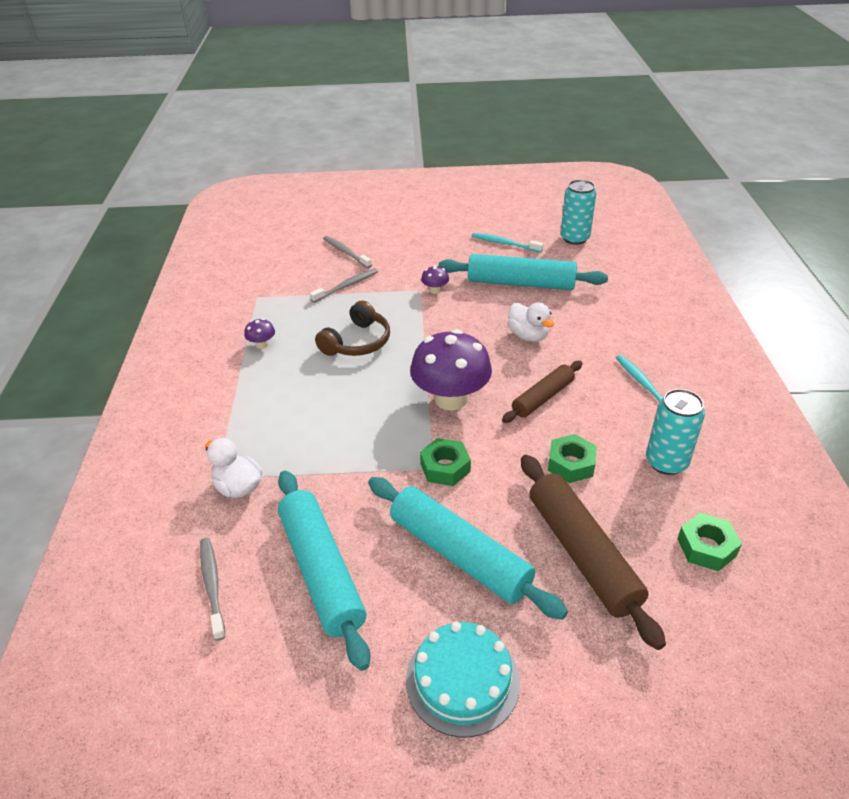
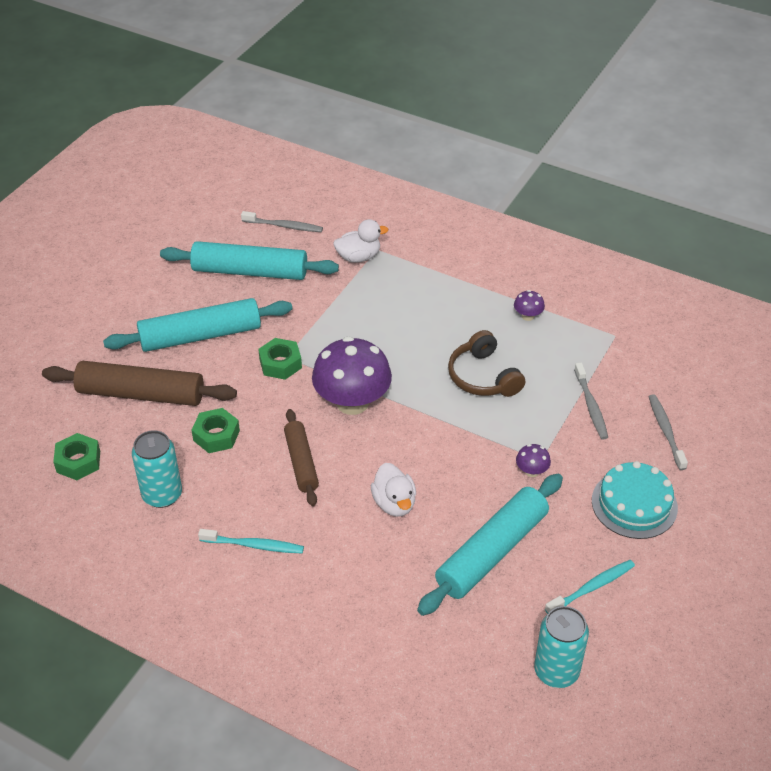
camera: 120 degrees right, 5 degrees up
(346, 252) = (666, 431): grey toothbrush -> grey toothbrush turned 90 degrees counterclockwise
(462, 680) = (122, 299): turquoise cake -> turquoise cake (634, 504)
(528, 336) = (394, 503): white duck -> white duck turned 105 degrees counterclockwise

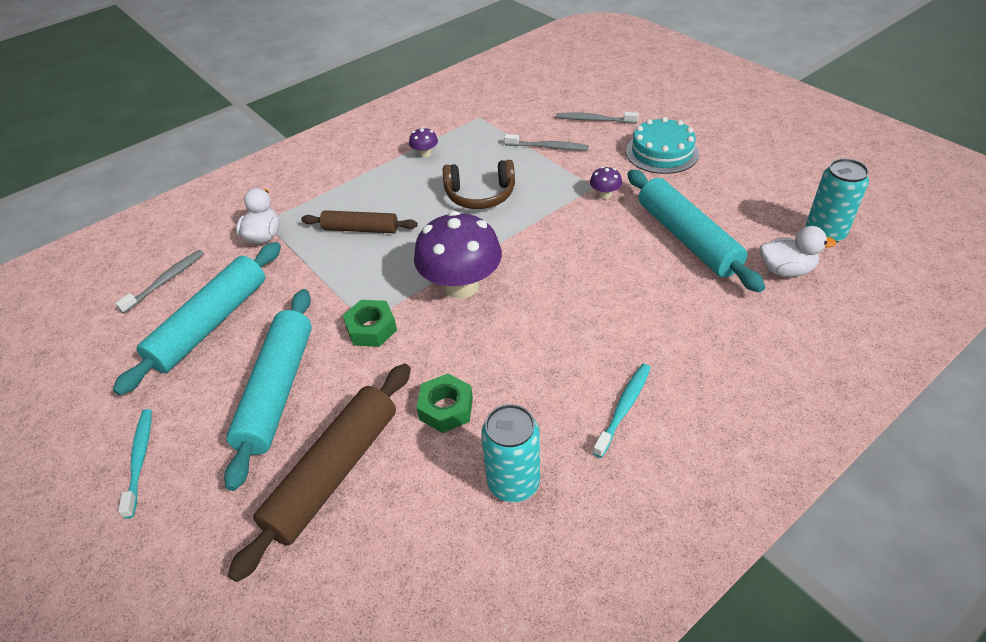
camera: 65 degrees left, 0 degrees up
(78, 461) = (412, 571): green nut -> none
(301, 462) = (523, 342): brown rolling pin -> brown rolling pin (360, 229)
(394, 503) = (607, 286): white duck -> white duck (786, 270)
(591, 587) = (741, 194): turquoise toothbrush -> turquoise toothbrush (140, 460)

